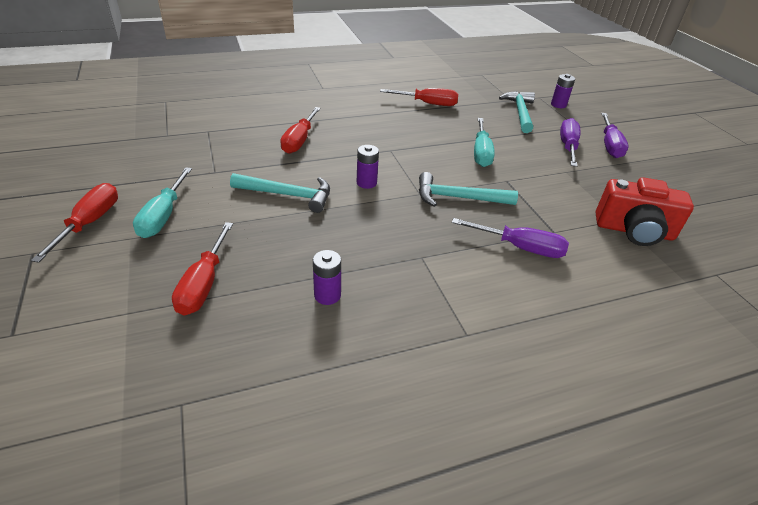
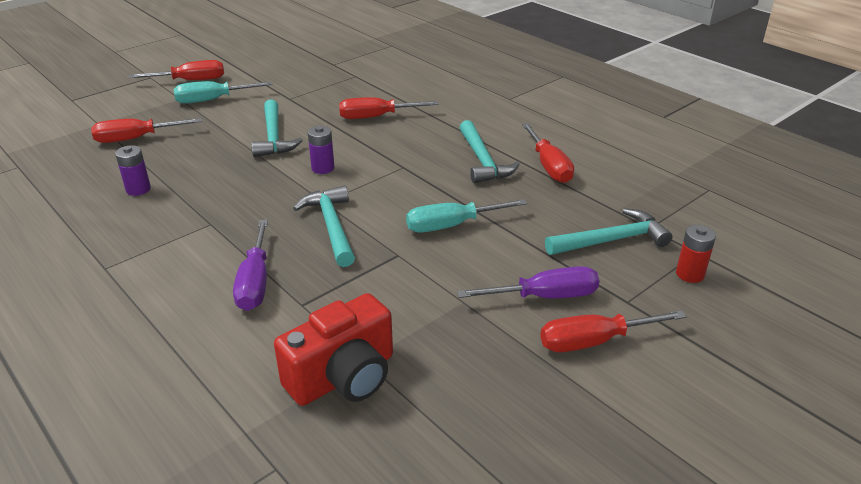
camera: 70 degrees right, 5 degrees down
(404, 121) = (482, 160): none -> turquoise hammer
(558, 105) = (690, 274): purple battery -> red battery
(609, 145) = (594, 341): purple screwdriver -> red screwdriver
(634, 231) = (343, 377): red camera -> red camera turned 120 degrees counterclockwise

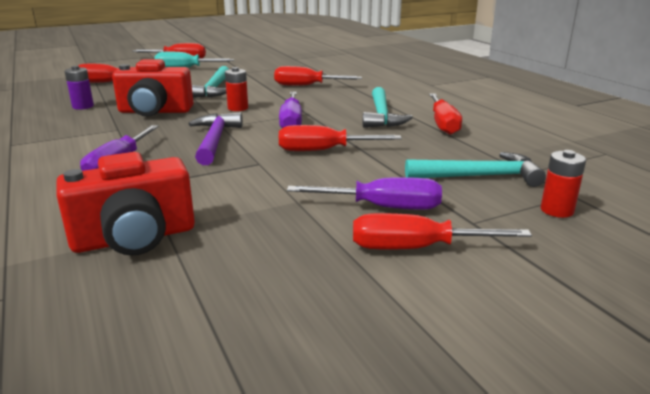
camera: 15 degrees right, 10 degrees down
(232, 187) = (155, 111): none -> red camera
(323, 168) = (238, 108): purple battery -> red battery
(331, 226) = (215, 140): turquoise hammer -> purple hammer
(394, 184) = (291, 122): none -> purple screwdriver
(452, 225) = (324, 150): turquoise screwdriver -> red screwdriver

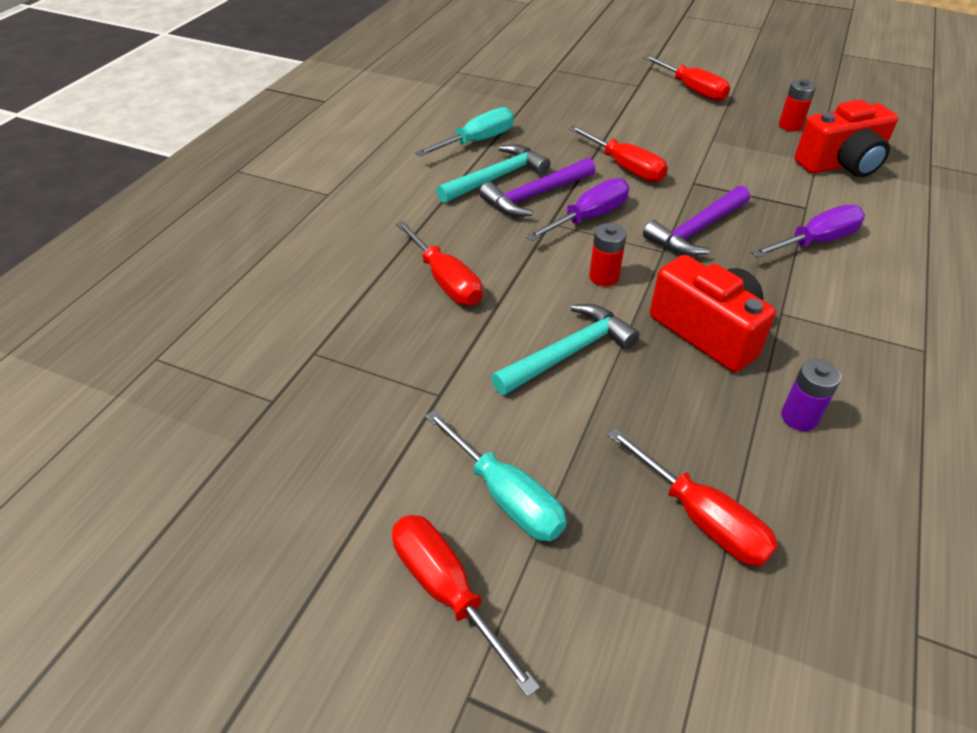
camera: 130 degrees left, 20 degrees up
(134, 238) = (841, 164): red camera -> red camera turned 135 degrees clockwise
(341, 118) = (536, 195): none -> purple hammer
(382, 207) = (669, 112): purple screwdriver -> none
(443, 124) = (477, 141): red screwdriver -> turquoise screwdriver
(479, 176) = (572, 98): turquoise hammer -> none
(557, 210) = (584, 69): red battery -> red battery (790, 126)

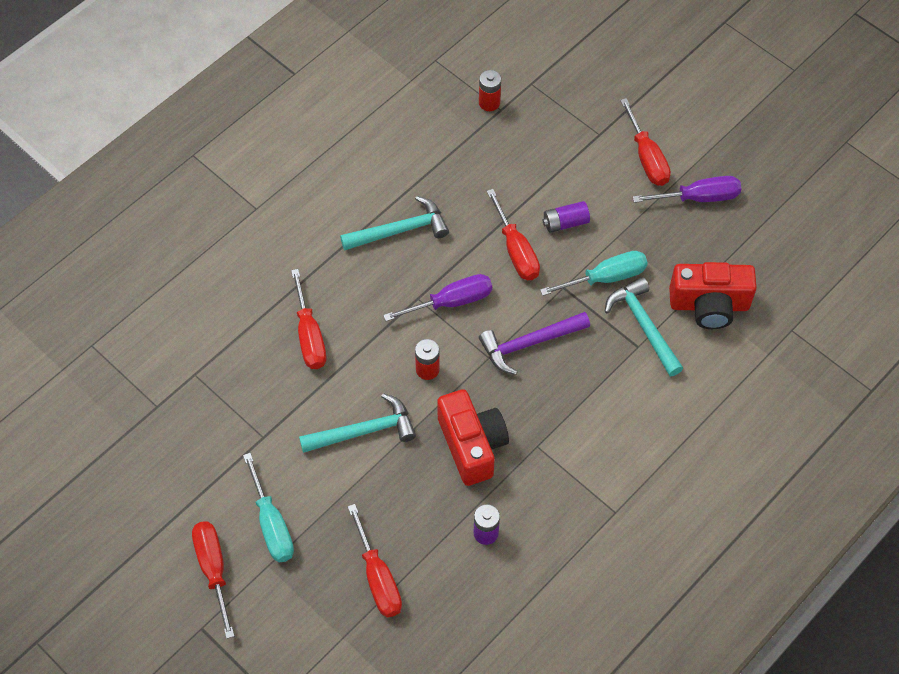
camera: 20 degrees right, 15 degrees up
(477, 141) = (406, 176): turquoise screwdriver -> turquoise screwdriver (605, 278)
(536, 195) = (422, 262): purple hammer -> none
(656, 140) = (565, 223): none -> purple battery
(790, 126) = (703, 239): red battery -> red battery (489, 103)
(796, 191) = (643, 326): none -> turquoise hammer
(815, 241) = (616, 386): purple screwdriver -> purple screwdriver (698, 197)

